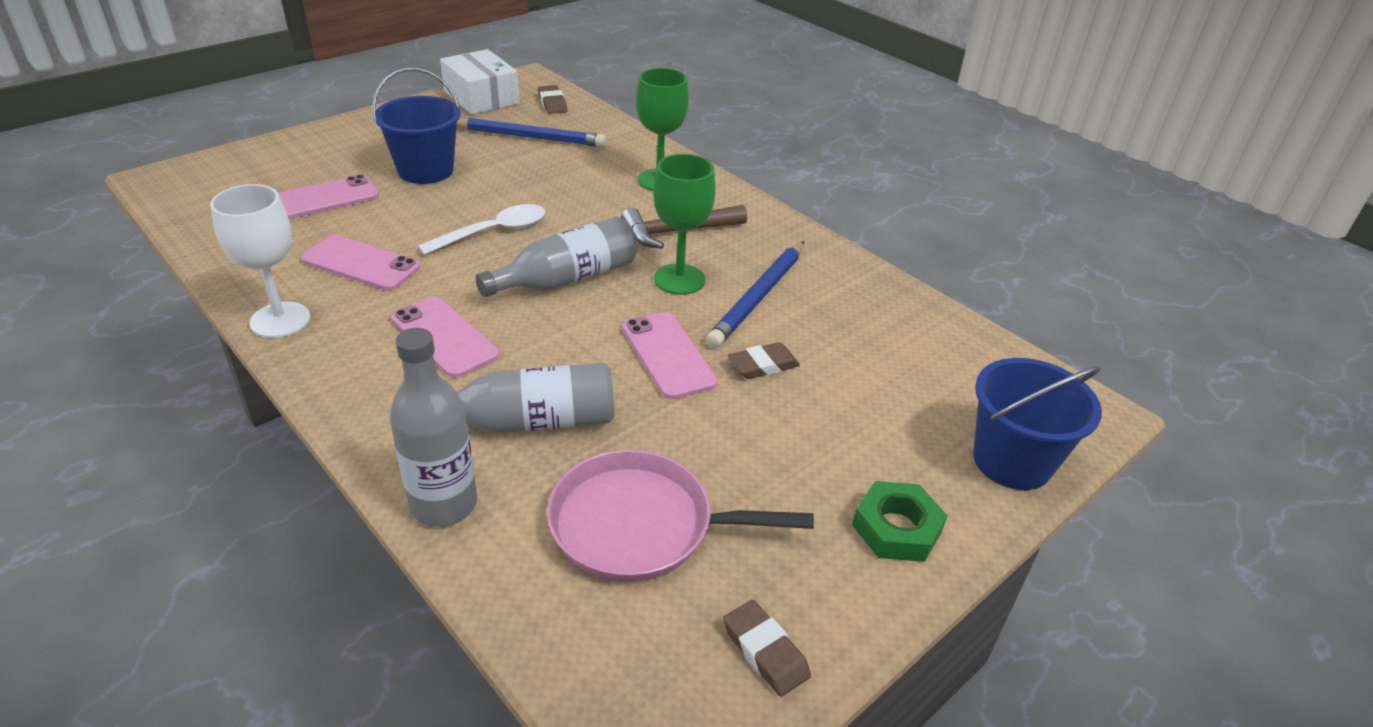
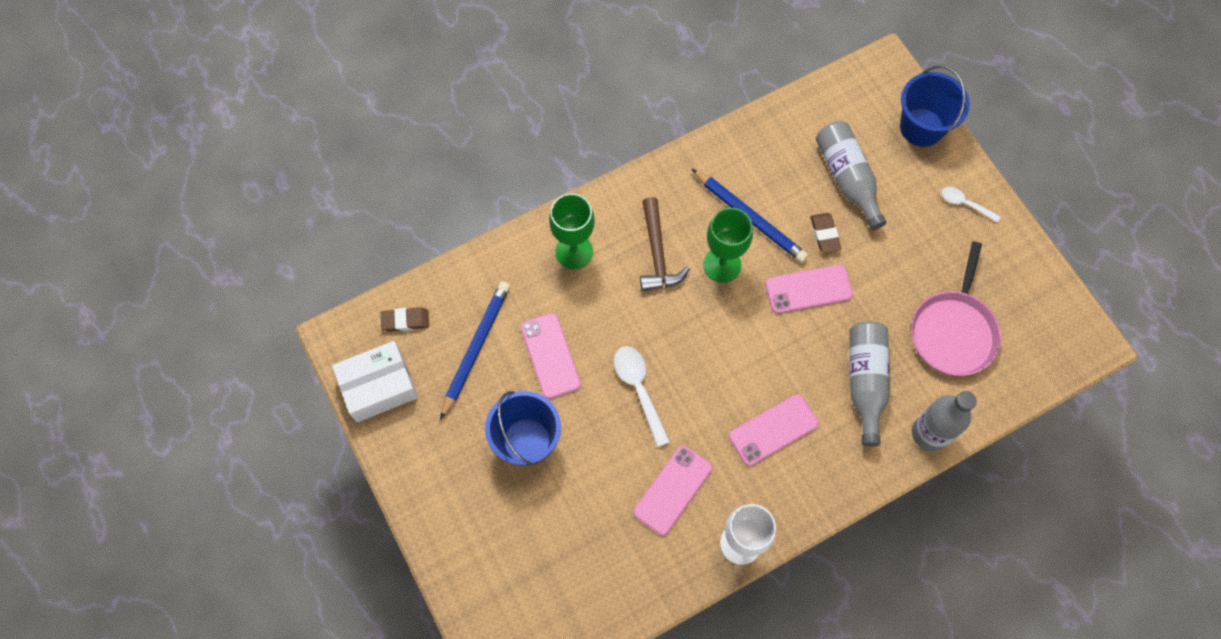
camera: 75 degrees left, 30 degrees up
(322, 199) = (566, 527): pink phone -> pink phone (550, 356)
(566, 279) = (712, 342): grey bottle -> grey bottle (847, 178)
(765, 651) = (1036, 288): brown eraser -> none
(896, 528) = (965, 204): green nut -> white spoon

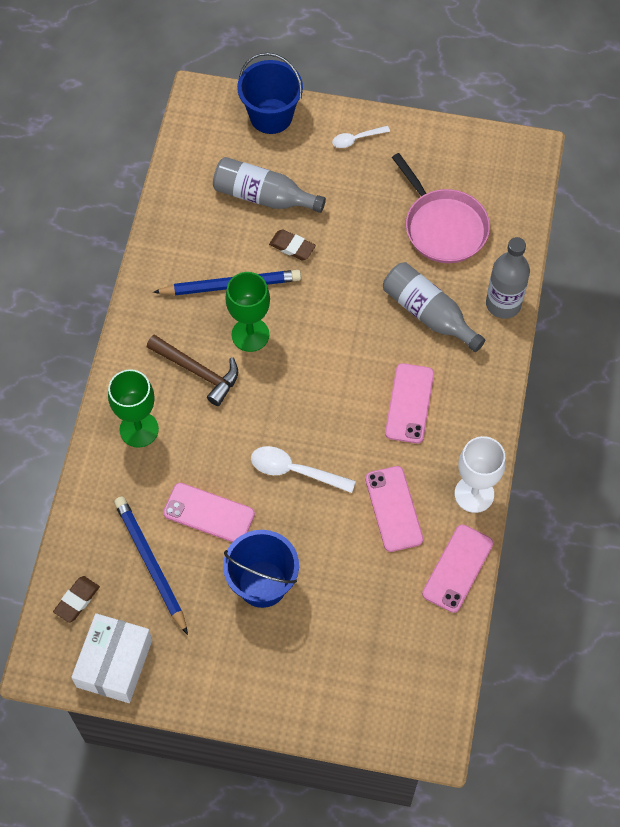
camera: 50 degrees left, 5 degrees down
(808, 289) = (324, 292): pink phone -> pink phone (457, 568)

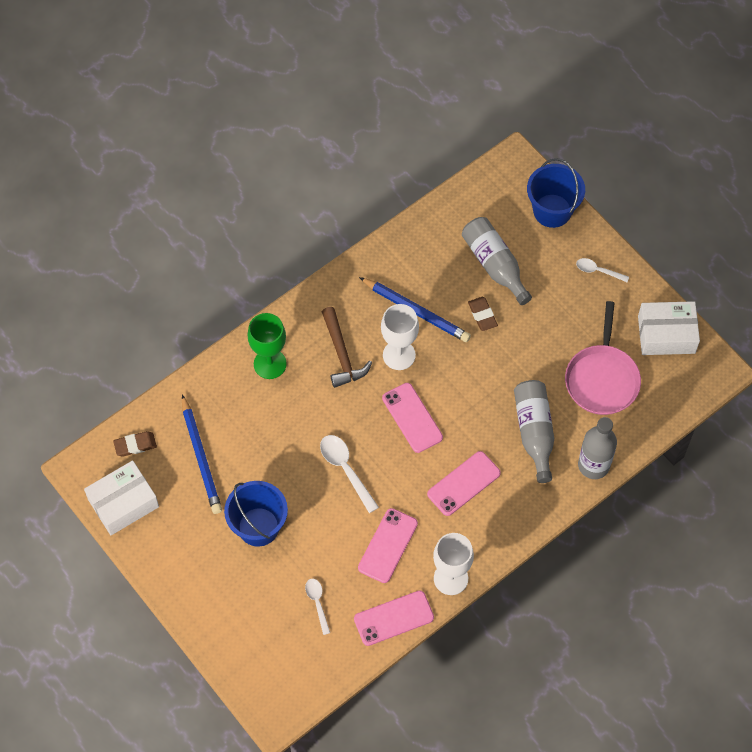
camera: 40 degrees right, 0 degrees up
(151, 563) = (201, 458): blue pencil -> blue pencil turned 150 degrees clockwise
(209, 513) = (265, 454): pink phone -> pink phone (412, 418)
(250, 334) = (399, 355): green goblet -> white goblet
(379, 609) = (317, 603): none -> white spoon
(461, 151) = (666, 334): none -> white box

